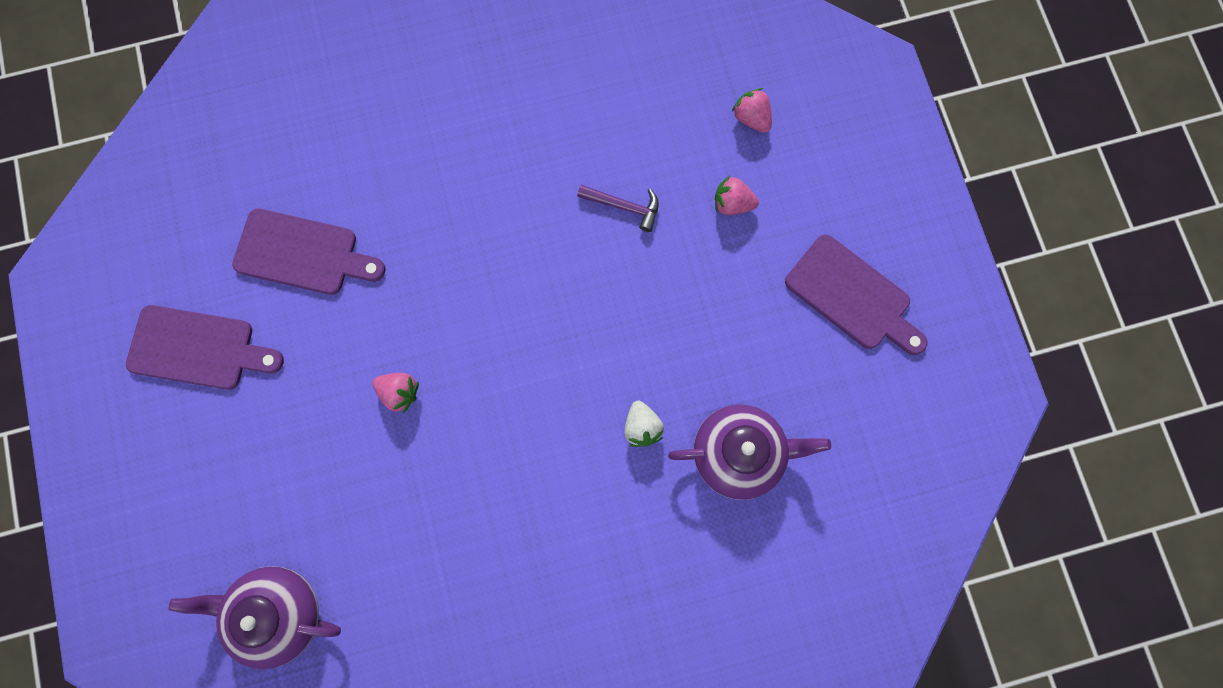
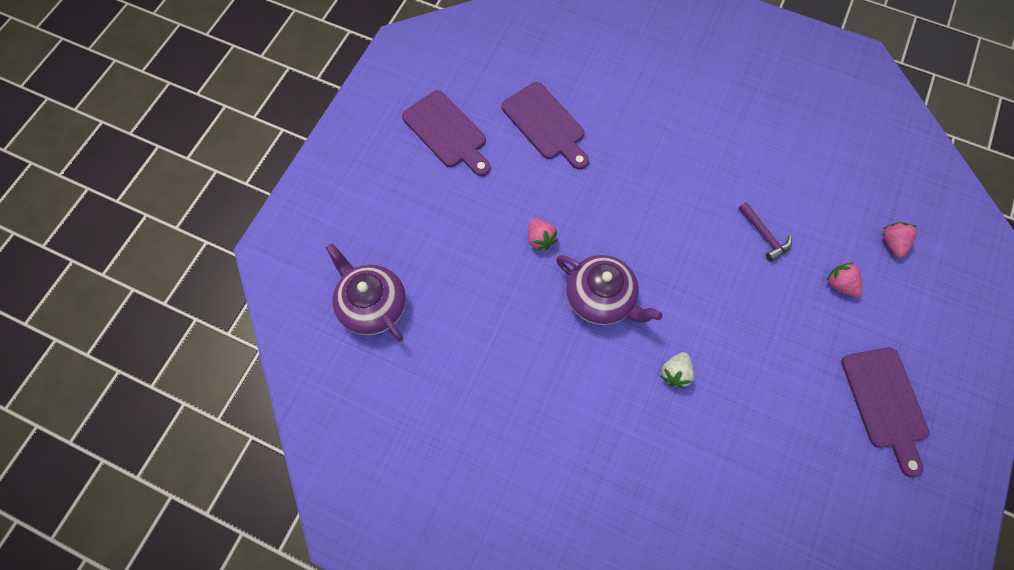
camera: 40 degrees right, 10 degrees down
(739, 453) = (729, 440): purple teapot -> purple teapot (601, 298)

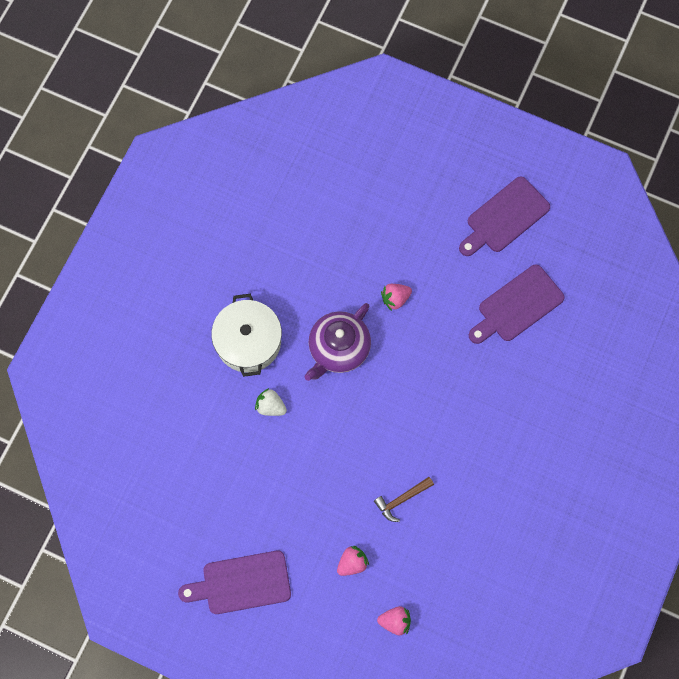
camera: 90 degrees right, 5 degrees up
(372, 305) = (332, 164): purple teapot -> none
(597, 401) = (248, 341): none -> white pot
(764, 235) = (401, 499): purple hammer -> brown hammer

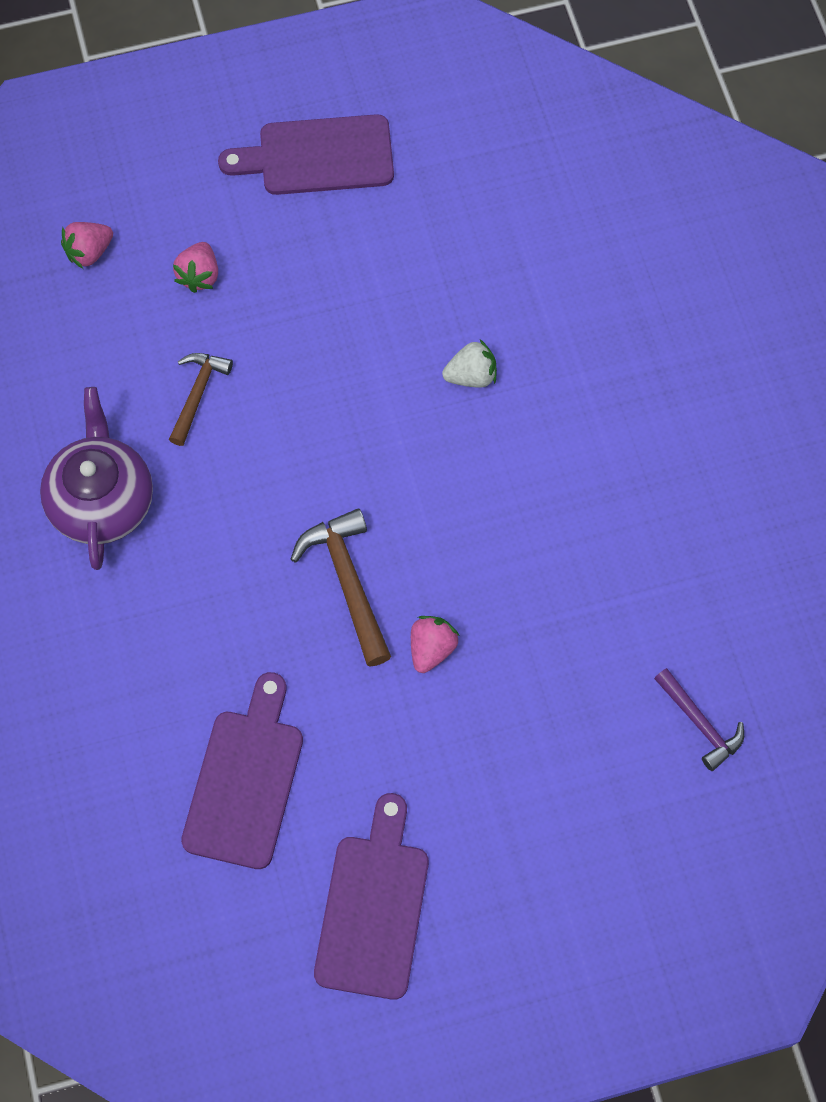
camera: 140 degrees right, 5 degrees down
(241, 583) = (318, 156): purple cutting board -> purple cutting board turned 135 degrees counterclockwise
(248, 341) = (579, 433): white pot -> none
(313, 184) = (700, 724): none -> purple hammer
(338, 348) = (449, 518): purple teapot -> purple teapot (102, 501)
(406, 355) = (347, 582): none -> brown hammer

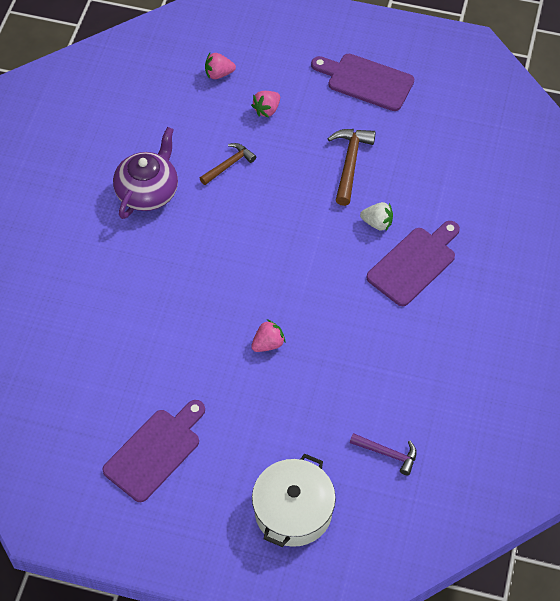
camera: 30 degrees right, 10 degrees down
(245, 780) = (131, 357): purple cutting board -> purple cutting board (414, 263)
(347, 582) = (246, 290): brown hammer -> brown hammer (350, 163)
(624, 884) = (293, 511): none -> white pot
(700, 724) = (388, 454): purple hammer -> purple hammer turned 60 degrees counterclockwise

